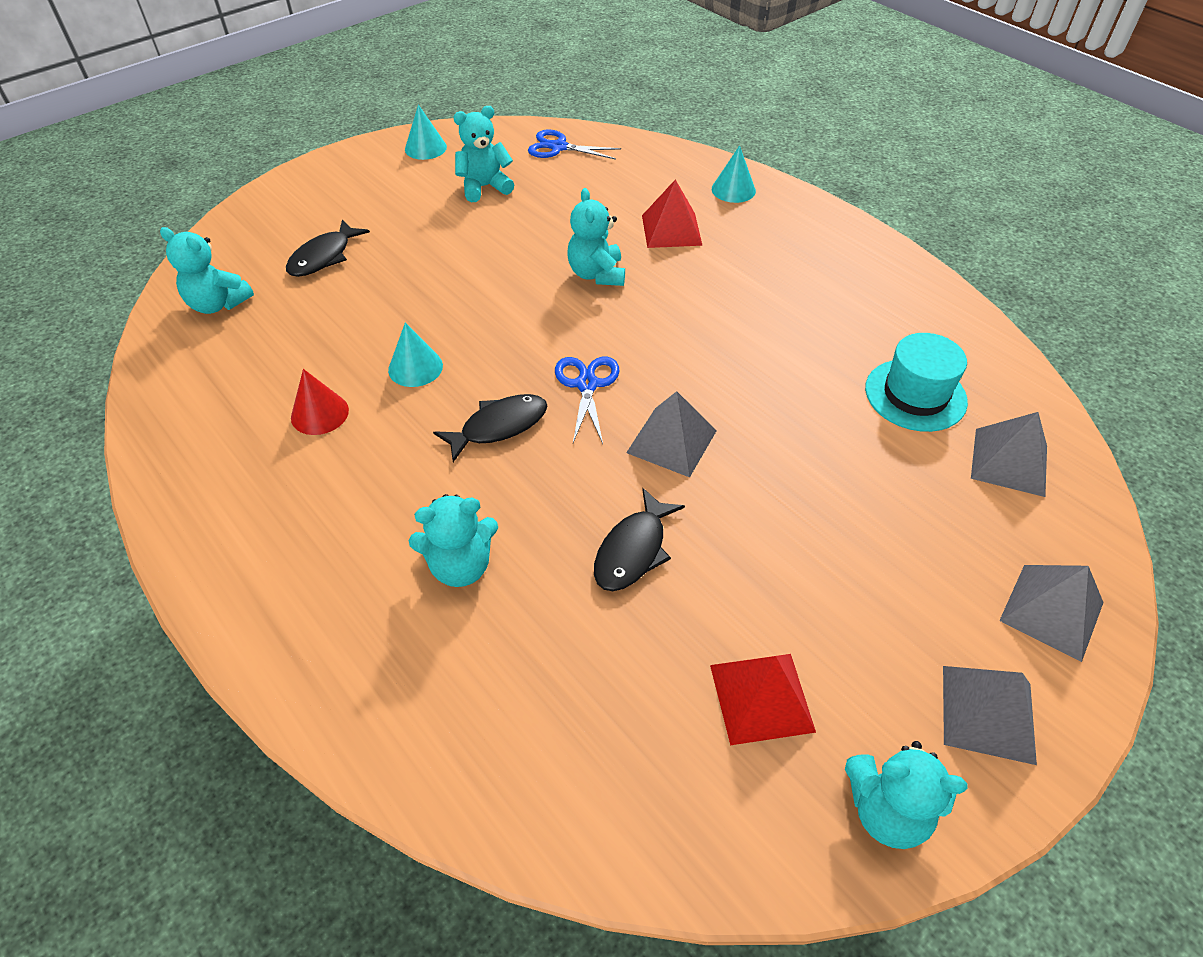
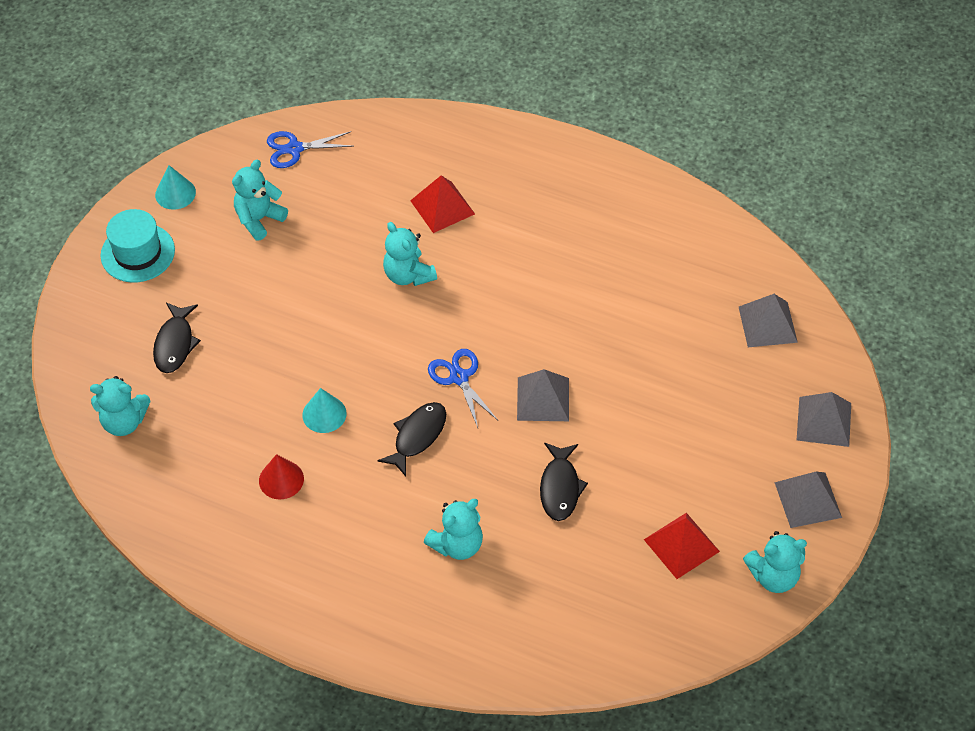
camera: 25 degrees left, 5 degrees up
(733, 190) = (470, 144): turquoise cone -> none
(915, 395) = (689, 294): turquoise hat -> turquoise hat (138, 253)

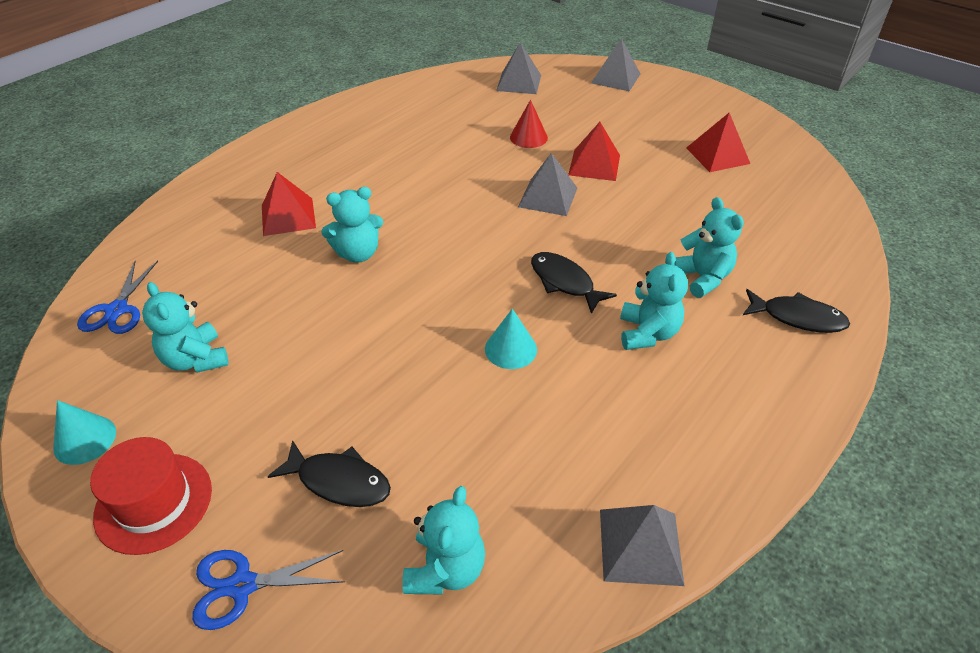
camera: 75 degrees left, 10 degrees down
(138, 253) = (154, 502): turquoise hat -> red hat
(281, 479) = (591, 403): red cone -> red cone (528, 137)
(459, 377) = (502, 242): blue scissors -> blue scissors (242, 585)
(560, 487) = (648, 205): black fish -> black fish (797, 317)
(617, 429) = (594, 165): none -> red pyramid
(773, 576) = (750, 122): turquoise teddy bear -> turquoise teddy bear (647, 333)
(807, 499) = (683, 96): grey pyramid -> grey pyramid (640, 546)

